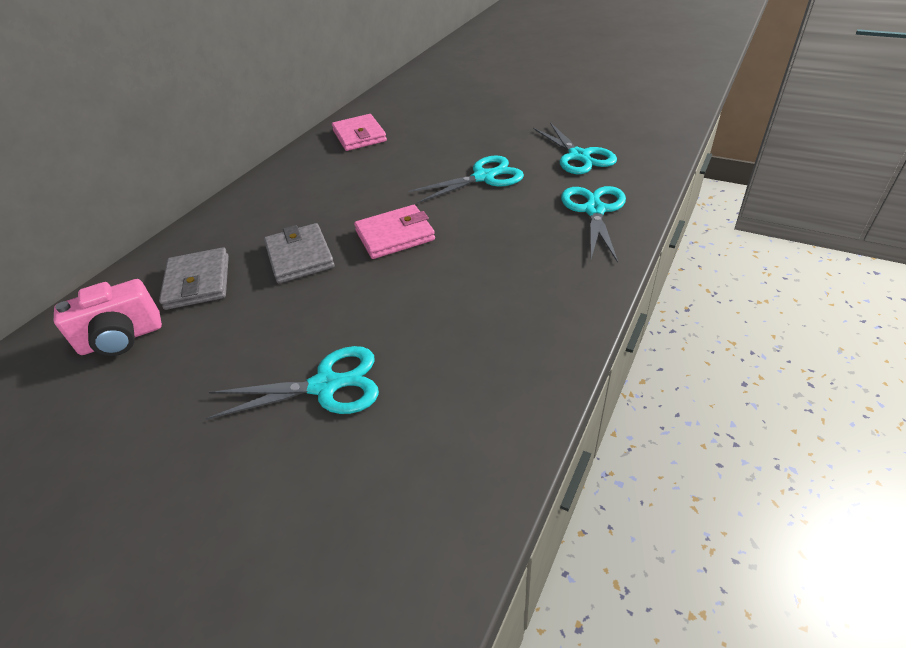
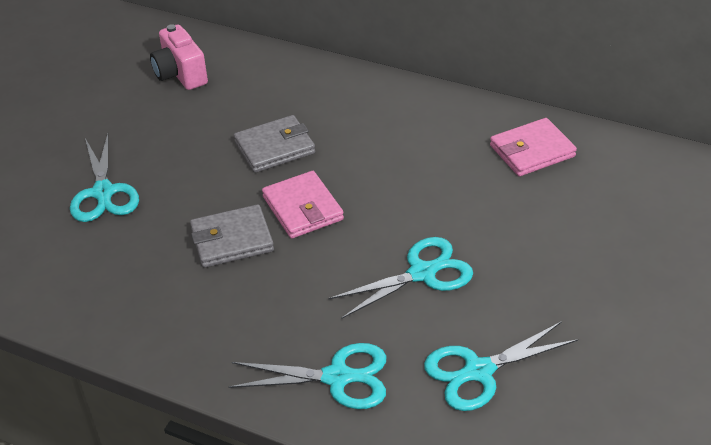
camera: 85 degrees right, 0 degrees up
(198, 282) = (245, 94): grey wallet -> grey wallet (232, 240)
(483, 177) = (422, 273): turquoise scissors -> turquoise scissors turned 90 degrees counterclockwise

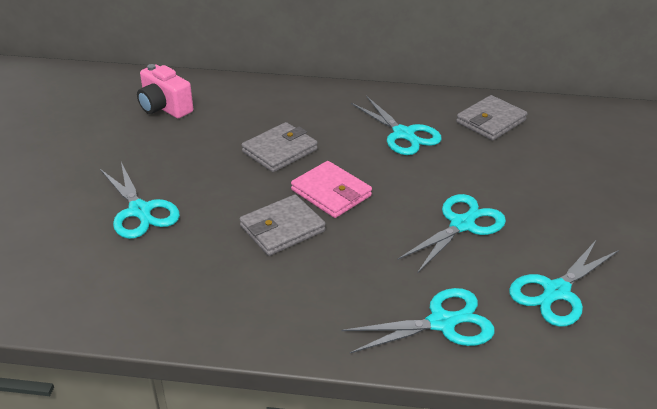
camera: 20 degrees left, 5 degrees down
(420, 150) = (403, 134): none -> turquoise scissors
(532, 151) = (490, 121): pink wallet -> grey wallet

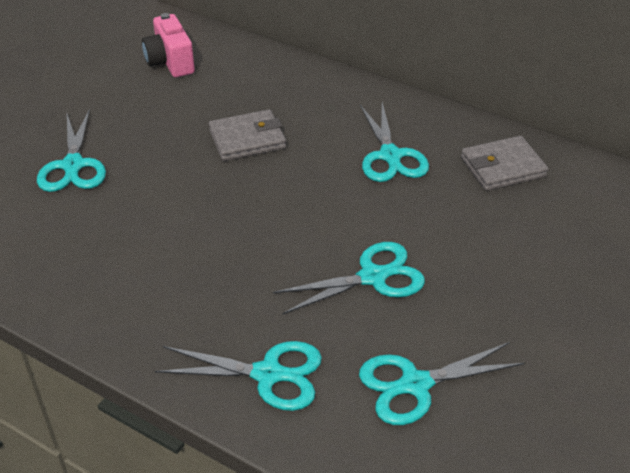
camera: 25 degrees right, 5 degrees up
(282, 228) = (188, 224): grey wallet -> none
(331, 193) = (264, 200): pink wallet -> none

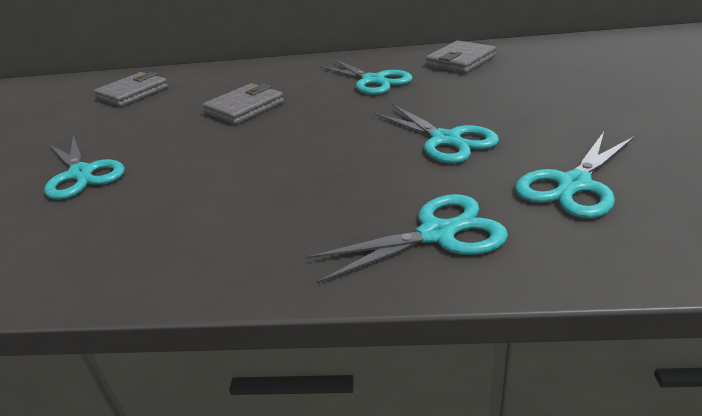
camera: 25 degrees left, 10 degrees down
(170, 62) = (133, 93): pink camera -> grey wallet
(372, 277) = (445, 140): turquoise scissors -> turquoise scissors turned 105 degrees clockwise

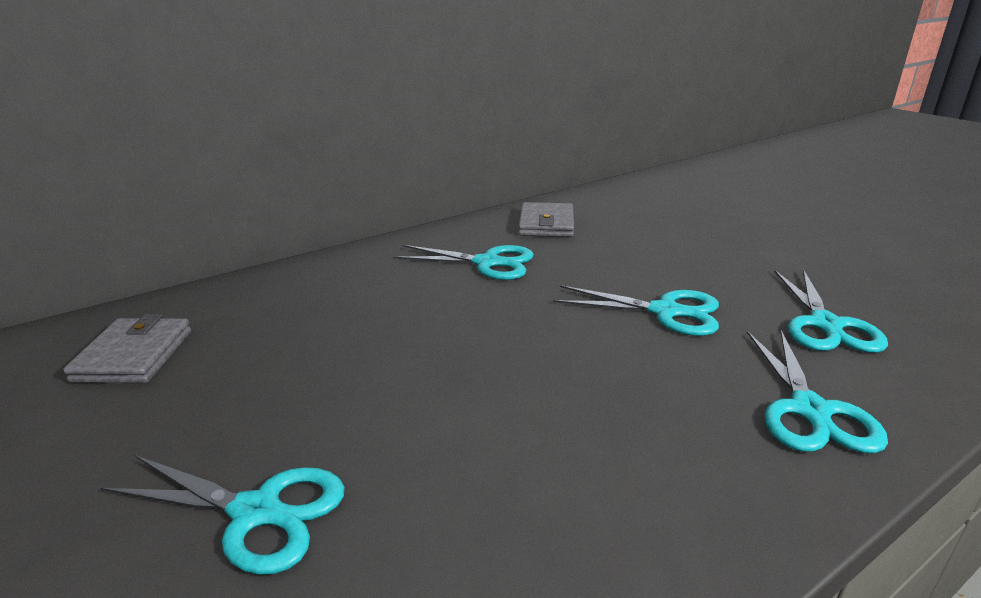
camera: 40 degrees left, 5 degrees down
(245, 108) = (374, 333): grey wallet -> none
(436, 234) = (810, 410): turquoise scissors -> turquoise scissors turned 150 degrees clockwise

